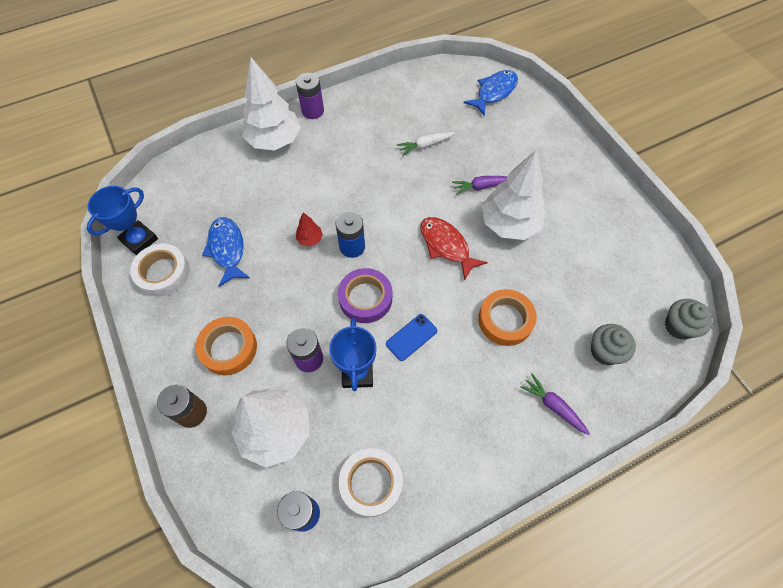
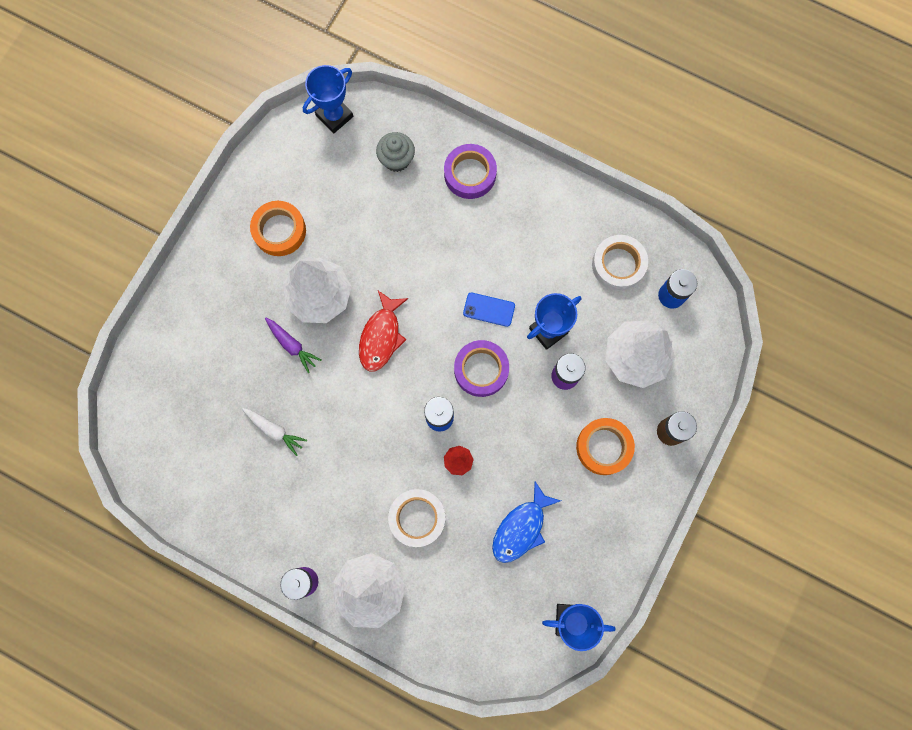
camera: 125 degrees left, 15 degrees up
(163, 273) = (584, 565): white tape -> white tape (417, 518)
(494, 92) = (152, 407): blue fish -> none
(505, 320) = (421, 246): orange tape -> orange tape (279, 231)
(553, 406) = (470, 174): purple carrot -> purple tape
(678, 326) = (334, 116): grey cupcake -> blue trophy

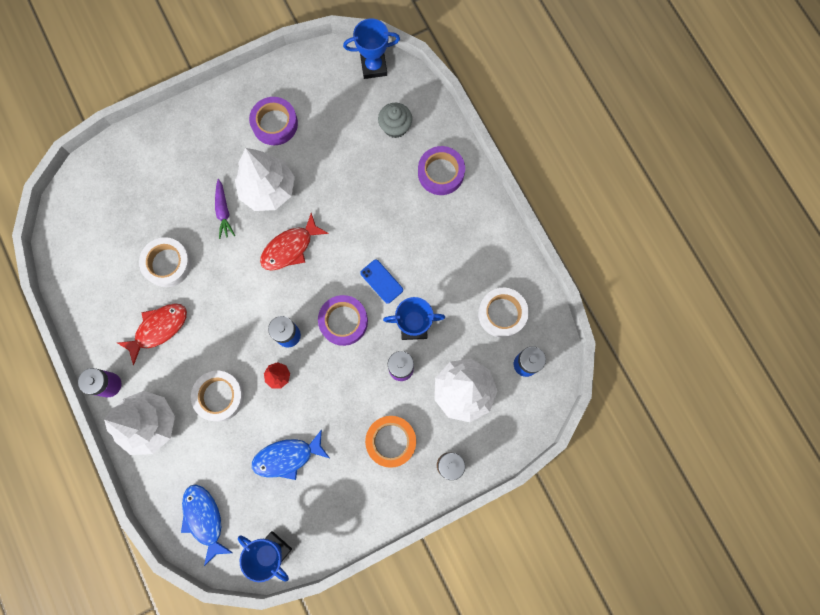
camera: 35 degrees right, 0 degrees up
(275, 431) = (167, 264): white carrot -> white tape
(279, 231) = (274, 123): orange tape -> purple tape
(312, 497) = (158, 329): none -> red fish
(487, 638) = (204, 519): none -> blue fish

